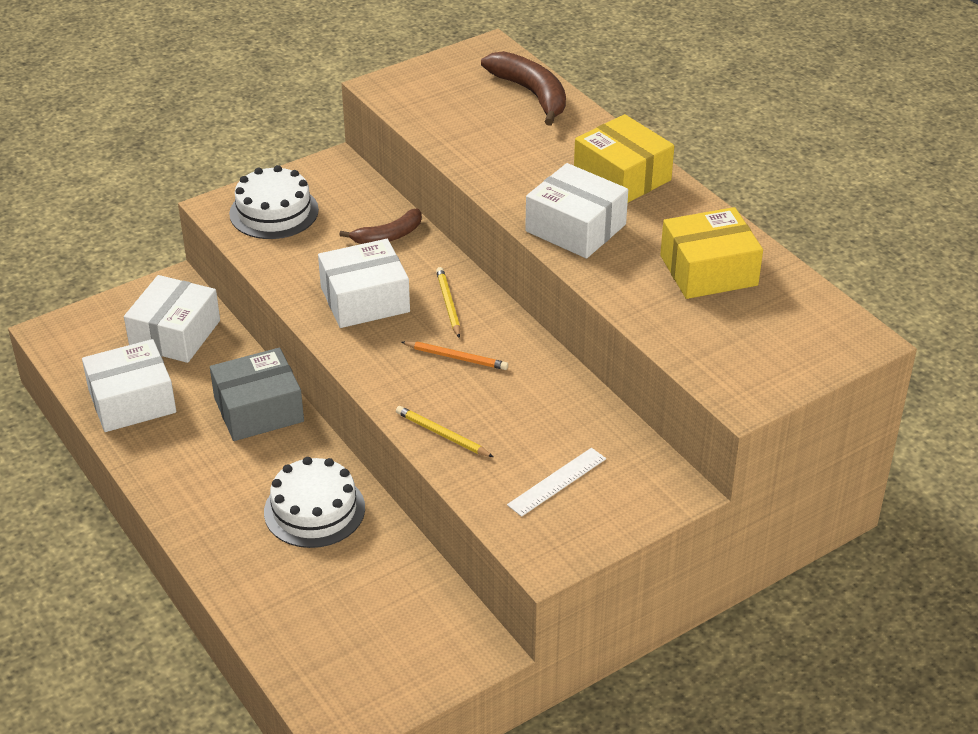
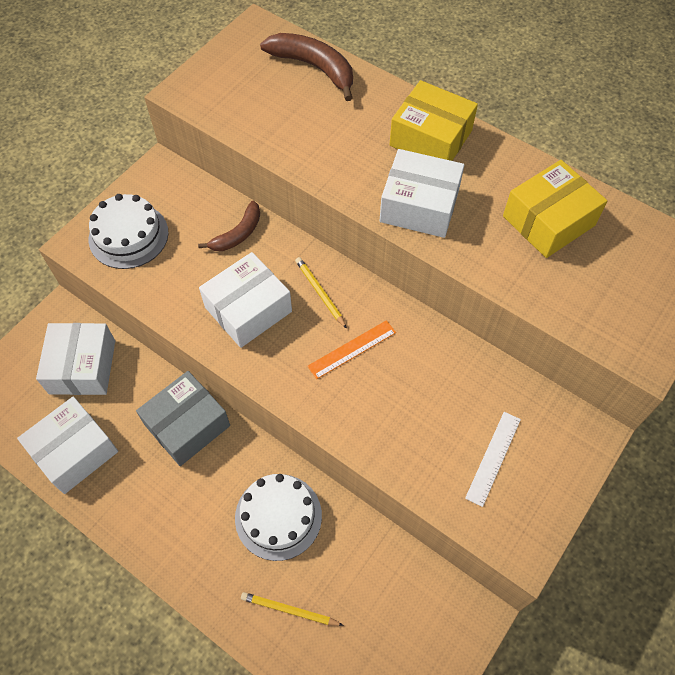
camera: 20 degrees left, 20 degrees up
(442, 434) = (378, 438): yellow pencil -> yellow pencil (289, 610)
(456, 357) = (352, 349): orange pencil -> orange ruler

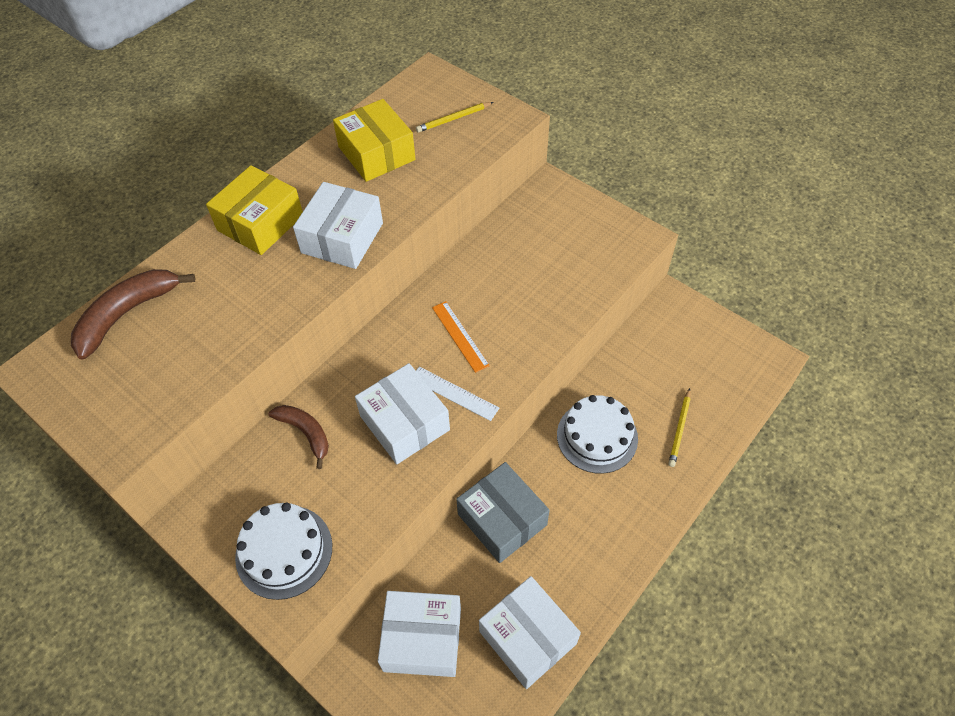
camera: 85 degrees left, 5 degrees down
(320, 293) = (393, 359): yellow pencil -> yellow pencil (453, 119)
(493, 458) = (569, 246): white ruler -> white ruler (454, 393)

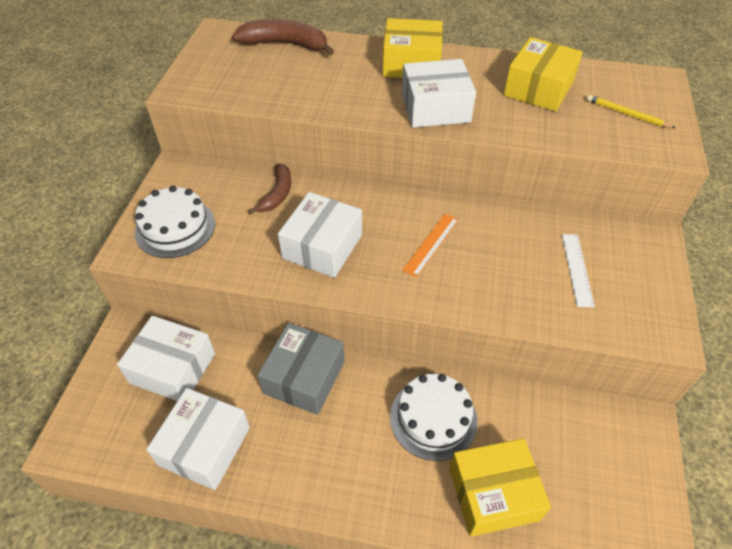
camera: 60 degrees right, 5 degrees down
(422, 639) = (173, 368): white box -> white box turned 45 degrees counterclockwise
(454, 393) = (371, 265): white ruler -> white ruler (577, 269)
(679, 429) = (493, 494): yellow pencil -> yellow box

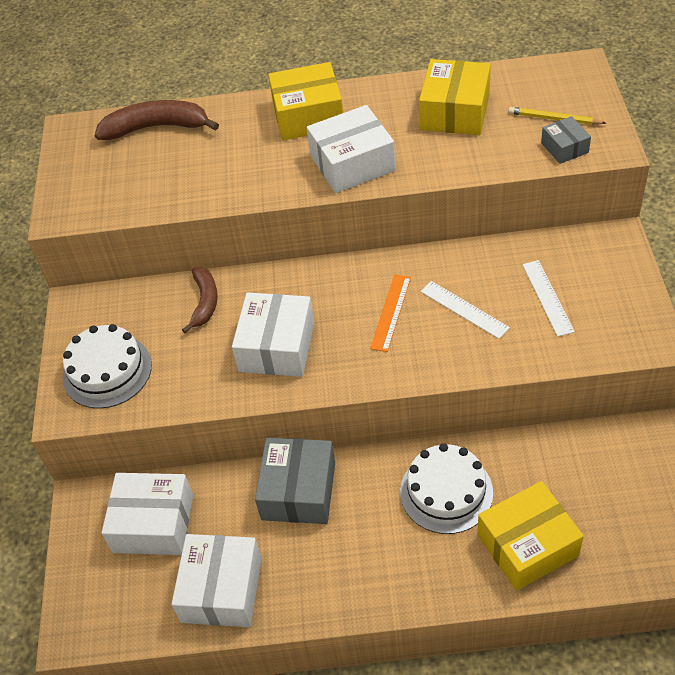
camera: 10 degrees left, 0 degrees up
(497, 259) = (464, 309): none -> white ruler
(630, 139) = (564, 148): none -> grey box

